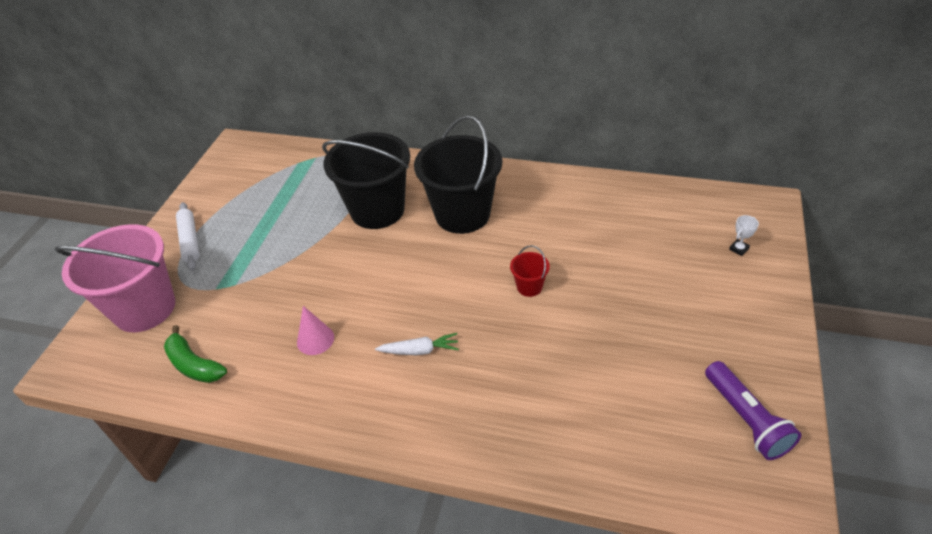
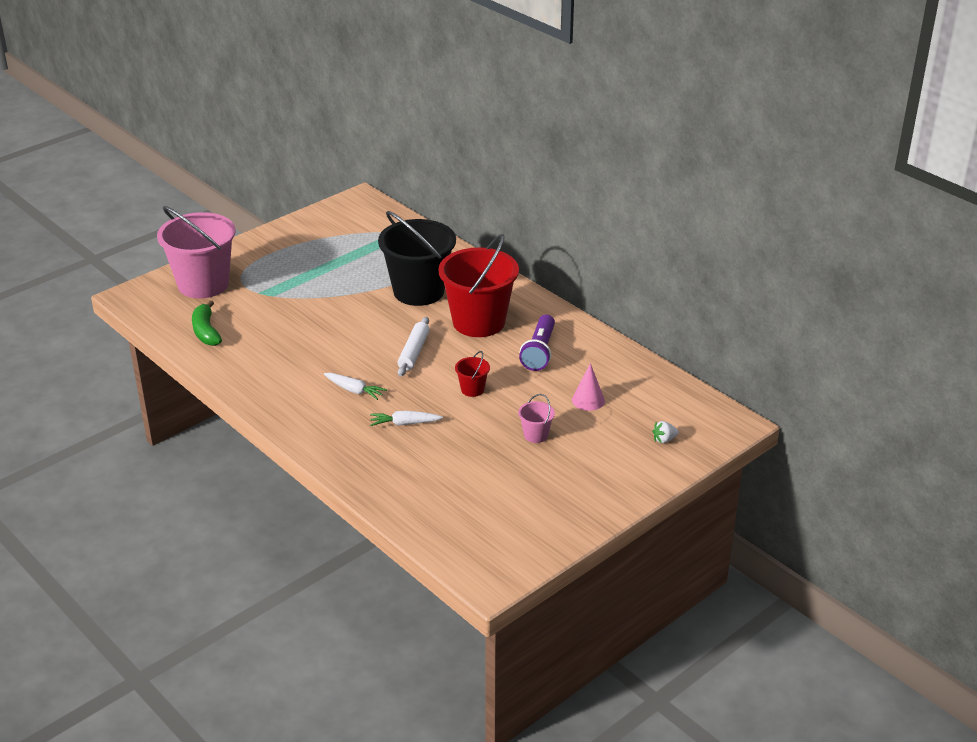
camera: 30 degrees right, 10 degrees down
(190, 240) = (268, 254): white rolling pin -> white rolling pin (414, 352)
(315, 339) = (294, 352): pink cone -> pink cone (588, 400)
(462, 214) = (479, 322): black bucket -> red bucket
(506, 361) = (404, 423): none -> white carrot
(635, 304) = (535, 435): none -> pink bucket
(739, 249) = (664, 440): white trophy -> white strawberry
(746, 419) = (526, 529): purple flashlight -> purple flashlight (539, 352)

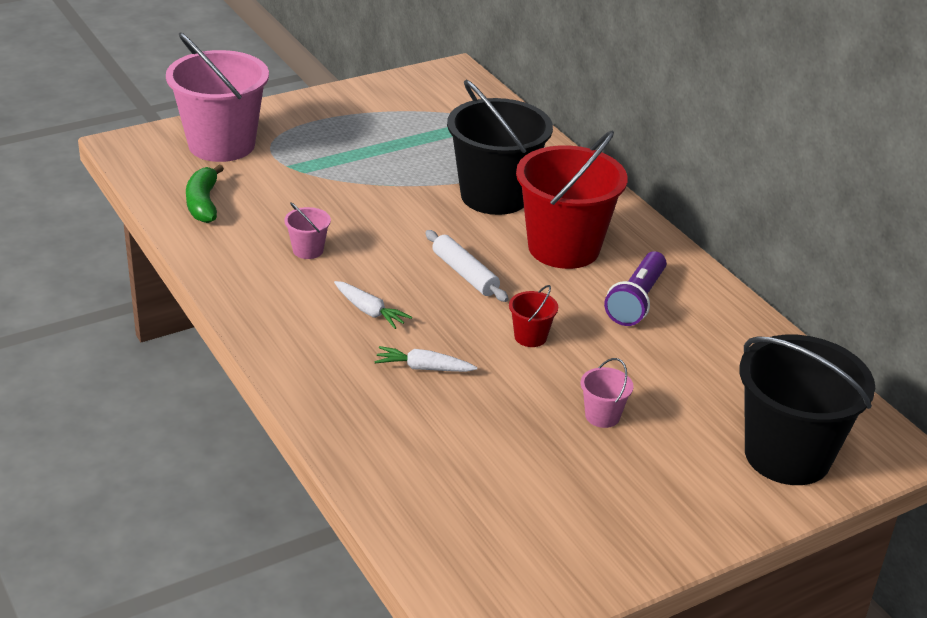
camera: 10 degrees right, 0 degrees up
(295, 354) = (308, 250): none -> pink bucket
(414, 352) = (465, 274): white rolling pin -> white rolling pin turned 60 degrees counterclockwise
(588, 400) = (689, 379): pink cone -> none
(664, 440) = (787, 455): white strawberry -> black bucket

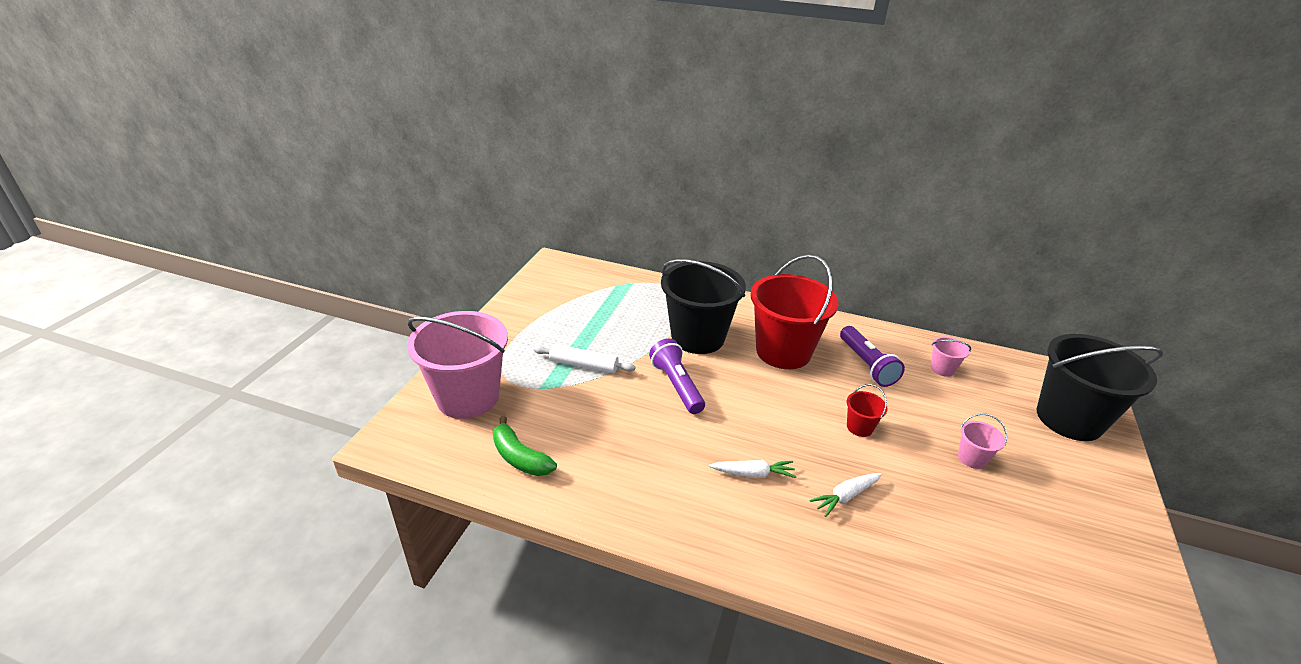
camera: 40 degrees left, 0 degrees up
(308, 250) = (647, 450): pink bucket -> pink bucket (942, 369)
(408, 221) = (676, 385): none -> purple flashlight
(465, 274) = (762, 404): white rolling pin -> white rolling pin (584, 365)

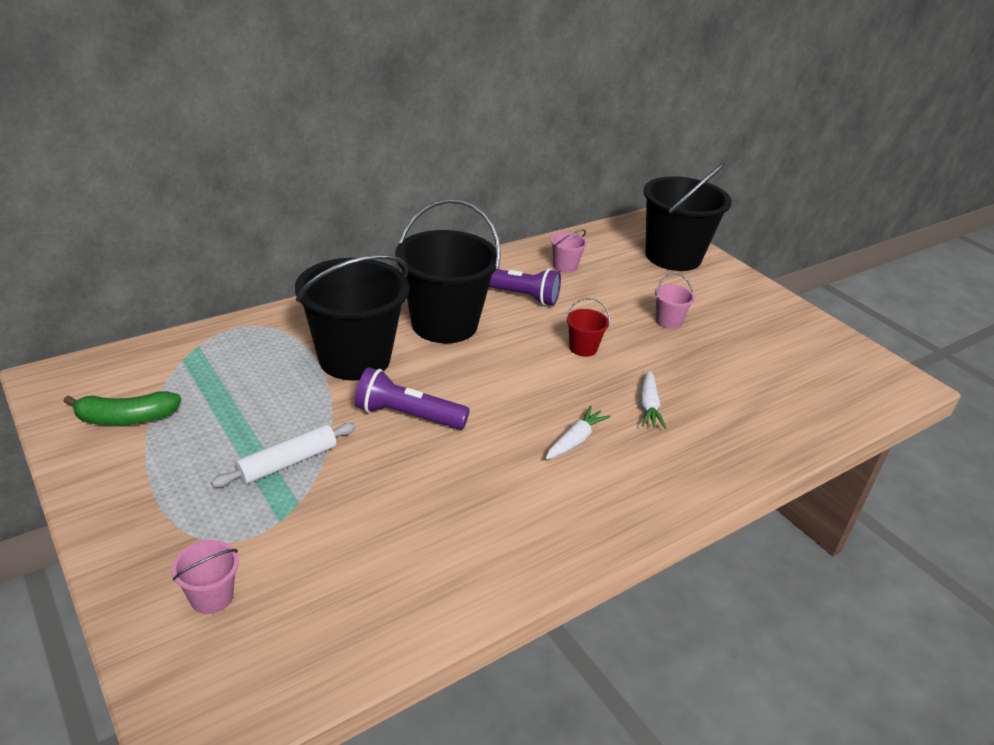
camera: 55 degrees left, 0 degrees up
(468, 397) = (211, 597): pink bucket -> pink bucket, size x0.42
(519, 457) = (377, 599): green banana -> green banana (125, 418)
(783, 351) = (444, 324): red bucket -> black bucket

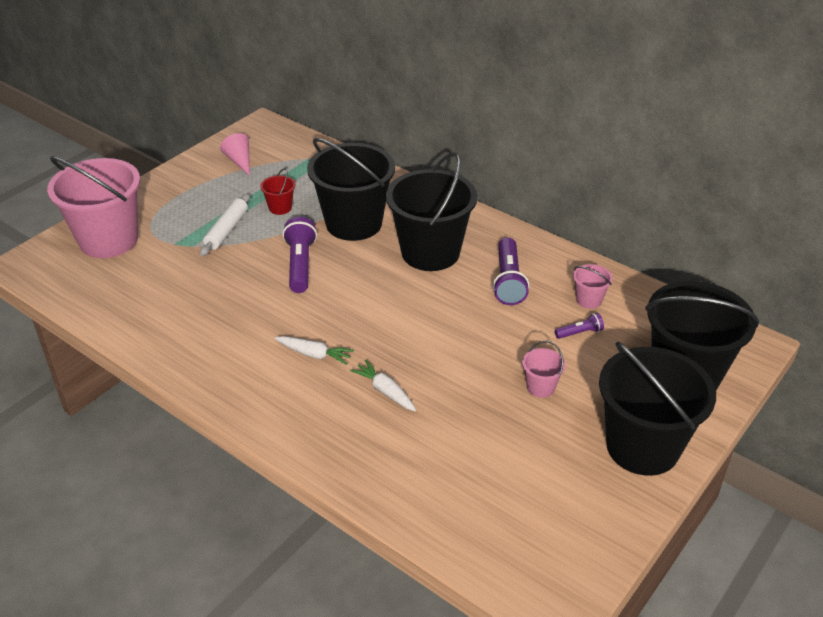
camera: 75 degrees right, 5 degrees up
(125, 418) = (239, 161): green banana -> pink cone
(211, 597) = (108, 240): pink bucket -> pink bucket, size x2.41
(287, 462) = (227, 230): white rolling pin -> white rolling pin turned 75 degrees clockwise
(583, 348) = (449, 337): red bucket -> red bucket (280, 208)
(606, 283) = (579, 333): none -> purple flashlight
(648, 406) = (385, 391): white carrot -> white carrot turned 60 degrees clockwise
(747, 298) = (642, 447): none -> black bucket

